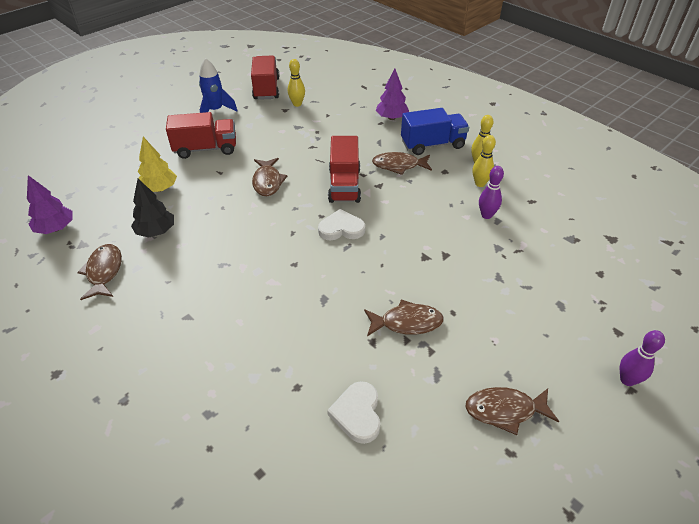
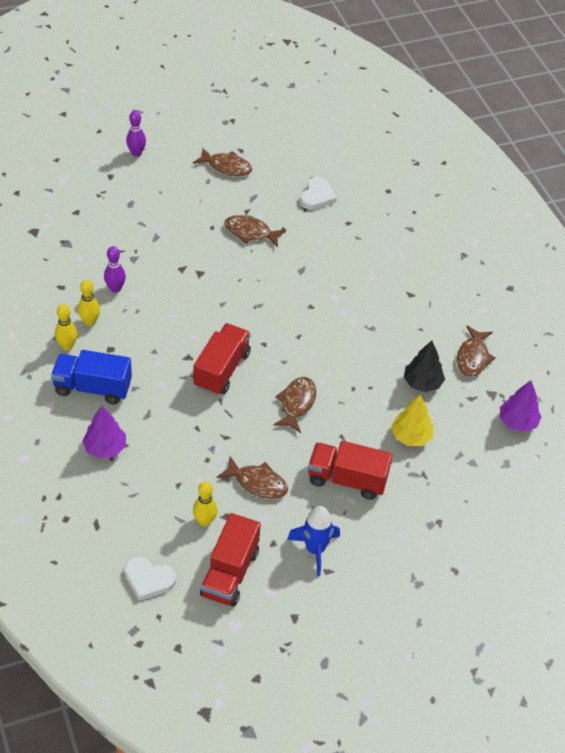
camera: 160 degrees left, 5 degrees up
(341, 228) = (253, 323): white heart -> white heart (148, 579)
(399, 165) = (150, 373): brown fish -> brown fish (257, 483)

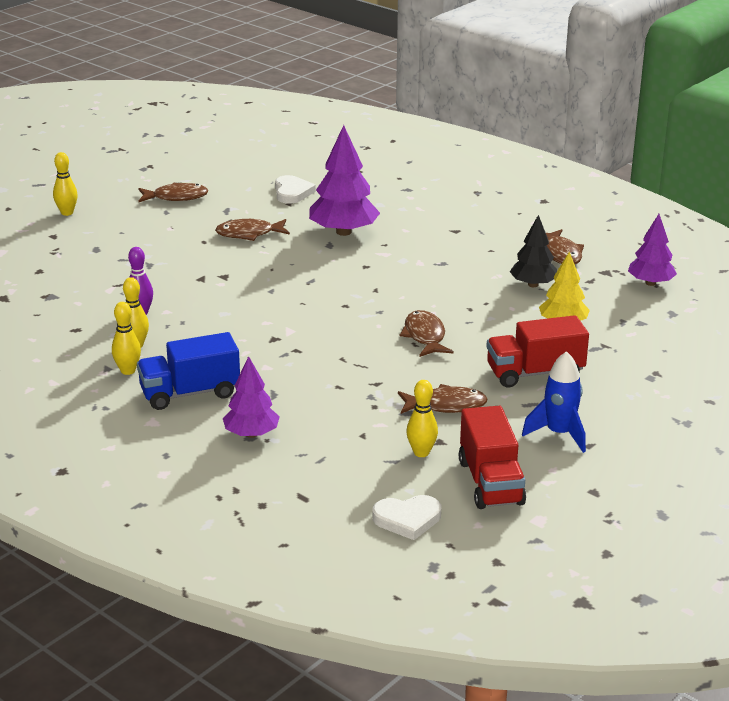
camera: 25 degrees left, 20 degrees down
(136, 153) = (67, 213): purple bowling pin -> yellow bowling pin
(222, 370) = (320, 336): red truck -> none
(322, 260) = (343, 232): none -> purple tree

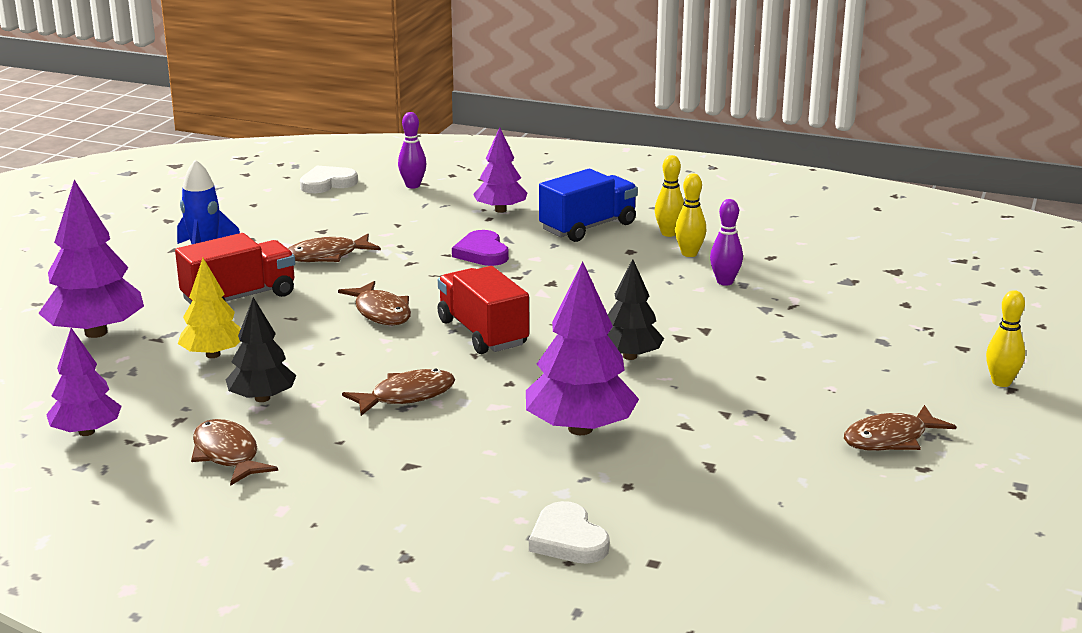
camera: 160 degrees right, 5 degrees down
(249, 234) = (712, 399): brown fish -> brown fish (406, 396)
(272, 269) = (629, 356): none -> black tree
(292, 192) = (724, 486): white heart -> white heart (568, 539)
(307, 381) = (482, 253): none -> purple heart
(316, 493) = (413, 186): none -> purple bowling pin
(421, 453) = (335, 221): yellow bowling pin -> none
(490, 482) = (264, 212): red truck -> red truck (482, 333)
(654, 360) = (96, 332): none -> purple tree

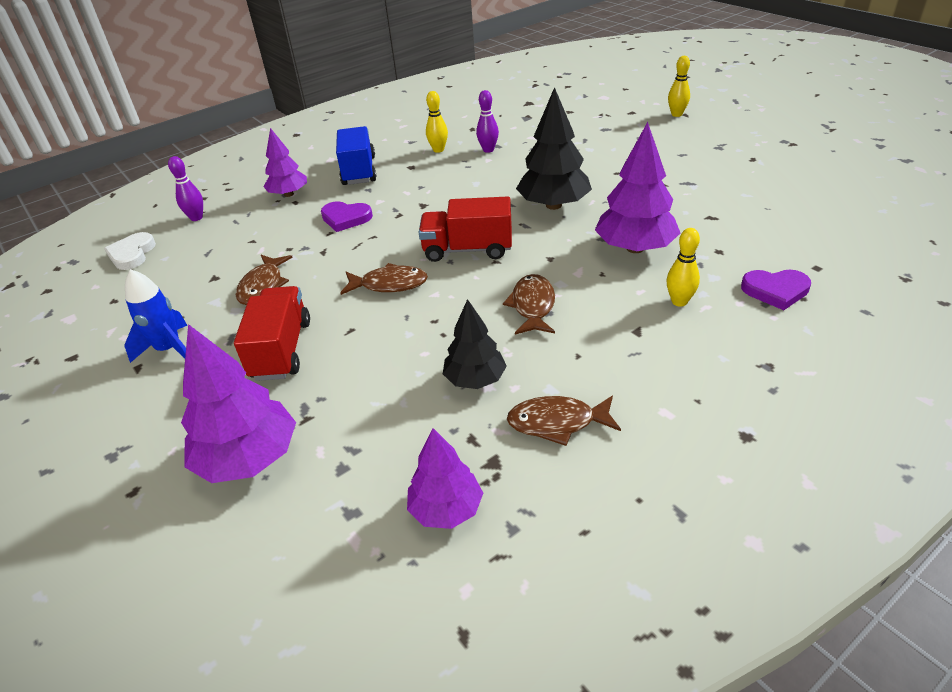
camera: 55 degrees left, 15 degrees up
(213, 354) = (371, 390): yellow tree -> none
(568, 539) = (775, 291): white heart -> purple heart
(629, 356) = (553, 205): black tree -> black tree, size x1.57
(668, 233) = (403, 148): yellow bowling pin -> yellow bowling pin (679, 301)
(890, 439) = (716, 158): brown fish -> none

